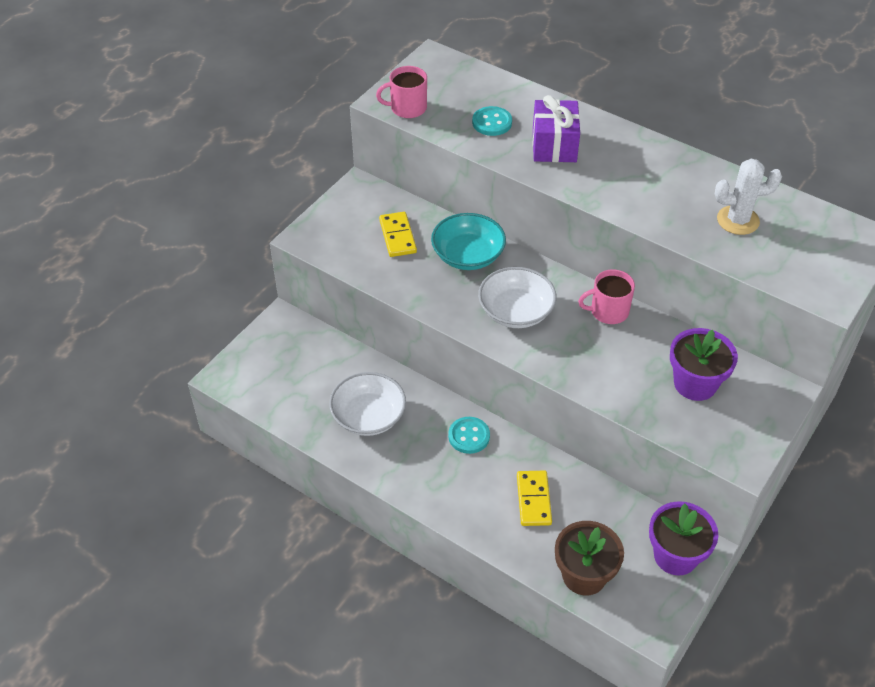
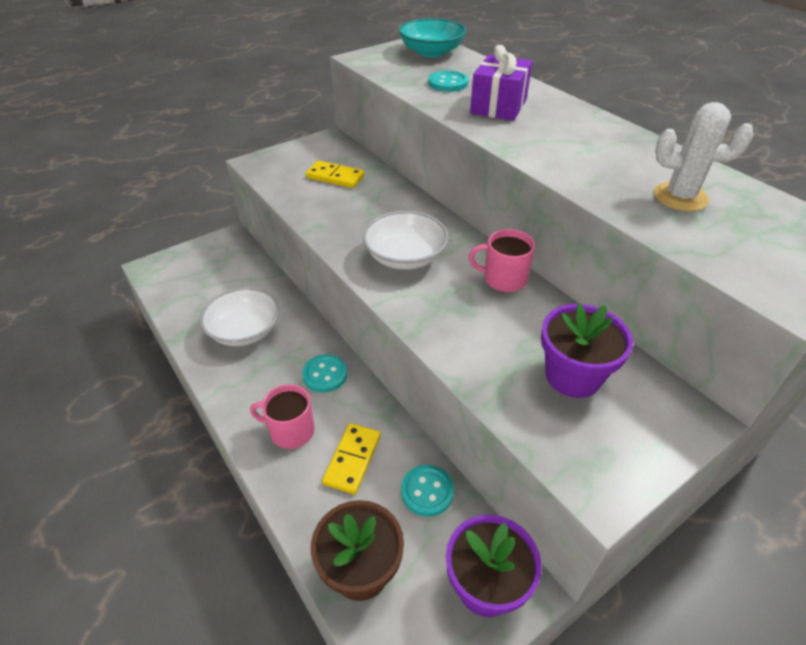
camera: 20 degrees right, 5 degrees down
(398, 236) = (335, 177): yellow domino -> yellow domino turned 75 degrees counterclockwise
(407, 108) = (377, 64): pink mug -> pink mug (290, 431)
(468, 255) = (388, 203): turquoise bowl -> turquoise bowl (431, 52)
(604, 505) = (427, 491): none -> turquoise button

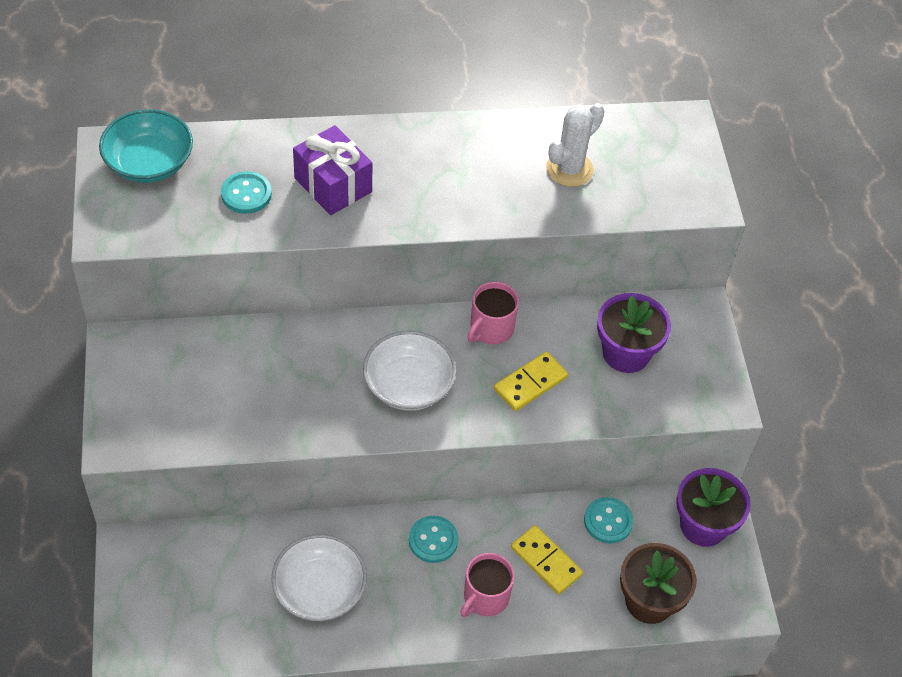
camera: 65 degrees left, 10 degrees up
(335, 177) = (215, 377): yellow domino -> yellow domino (530, 383)

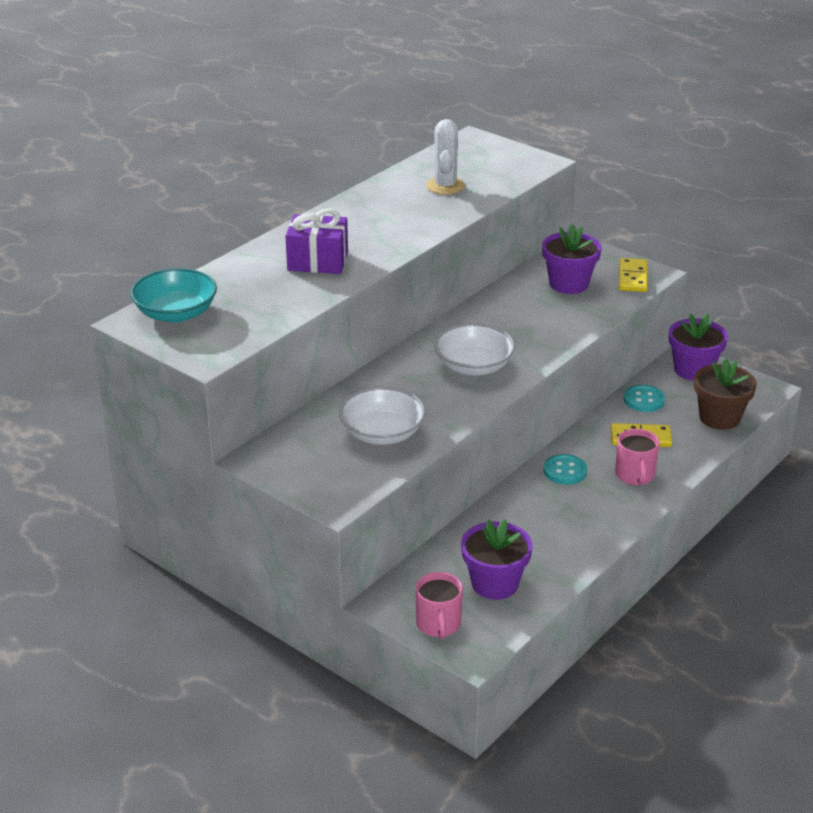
camera: 40 degrees left, 20 degrees down
(227, 605) = (494, 584): none -> purple flower pot
(246, 194) = (269, 293): turquoise button -> none
(319, 589) = (537, 537): white bowl -> white bowl (382, 434)
(491, 328) = (478, 316): pink mug -> pink mug (438, 624)
(530, 383) = (540, 325): yellow domino -> yellow domino (632, 277)

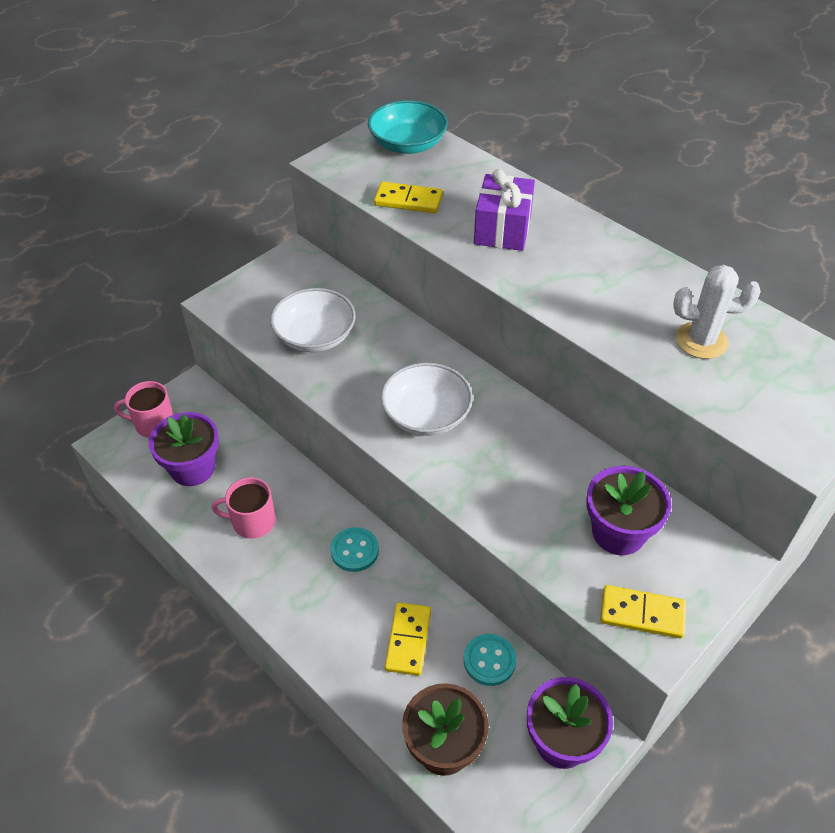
camera: 95 degrees right, 15 degrees up
(275, 308) = (408, 200): none -> yellow domino
(635, 475) = (336, 619): pink mug -> pink mug (252, 521)

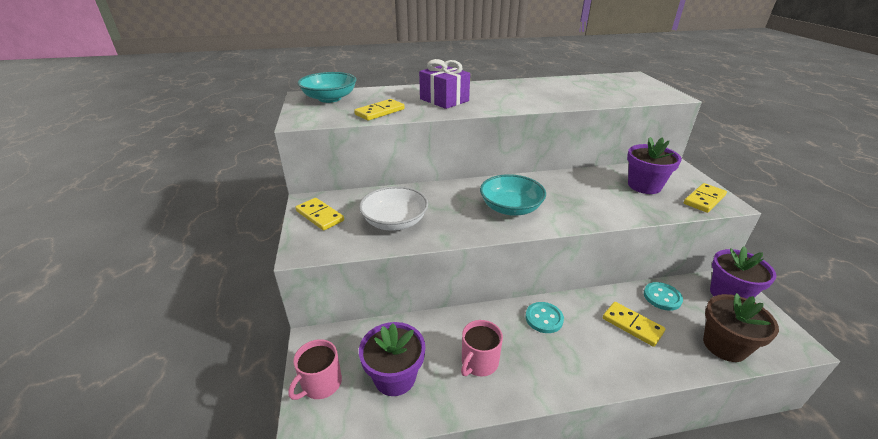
camera: 55 degrees left, 15 degrees down
(279, 278) = (320, 216): none -> yellow domino
(426, 415) = (510, 208): white bowl -> turquoise bowl
(701, 341) = (582, 90): white cactus -> none

